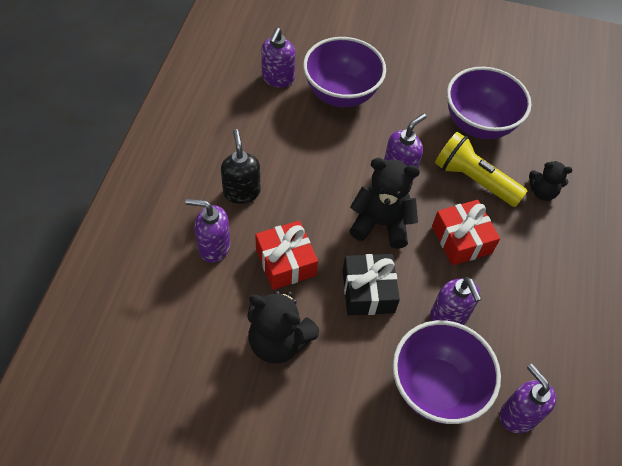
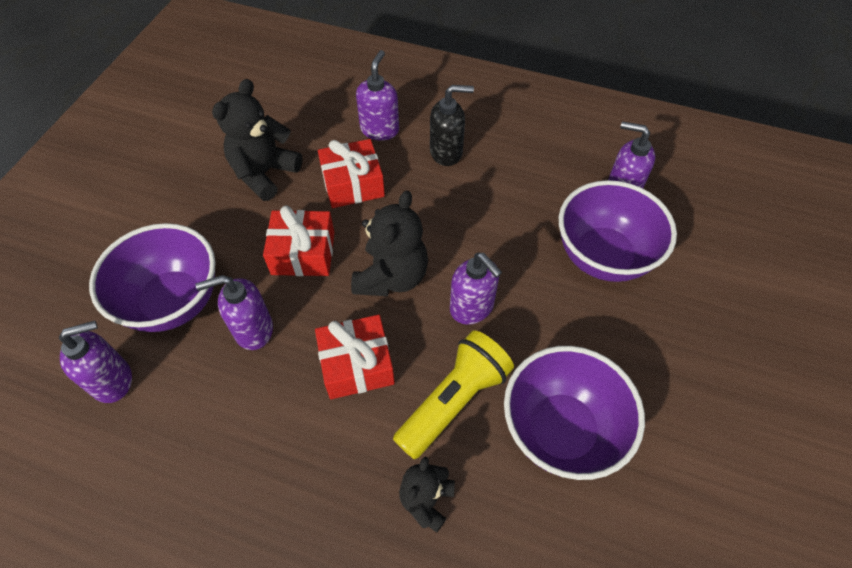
camera: 100 degrees right, 0 degrees up
(368, 291) = (303, 253): black gift -> red gift

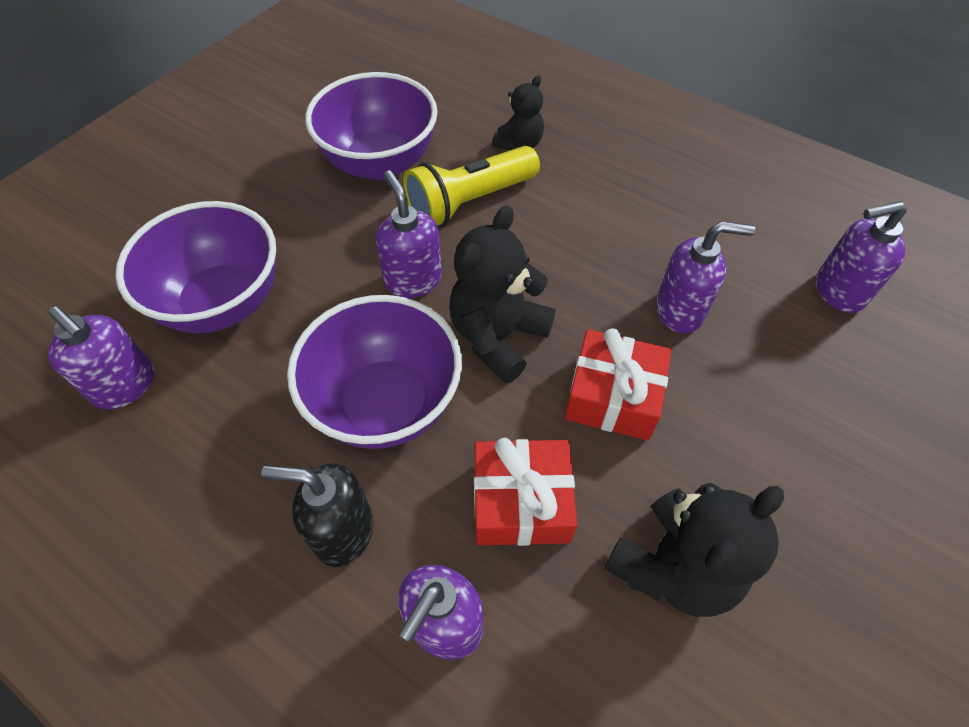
camera: 165 degrees left, 0 degrees up
(173, 302) = (789, 367): purple bowl -> purple bowl (386, 403)
(356, 364) = (561, 251): red gift -> none

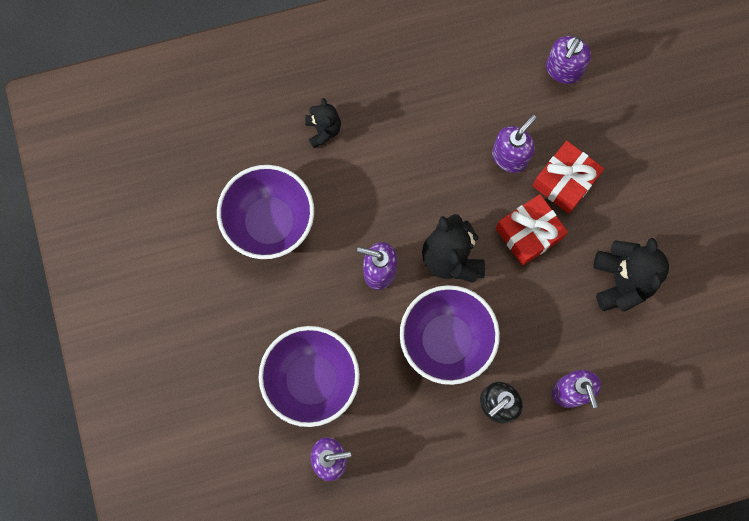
camera: 50 degrees left, 20 degrees up
(469, 202) = (347, 197): yellow flashlight -> none
(521, 502) = (545, 319): red gift -> red gift (565, 181)

